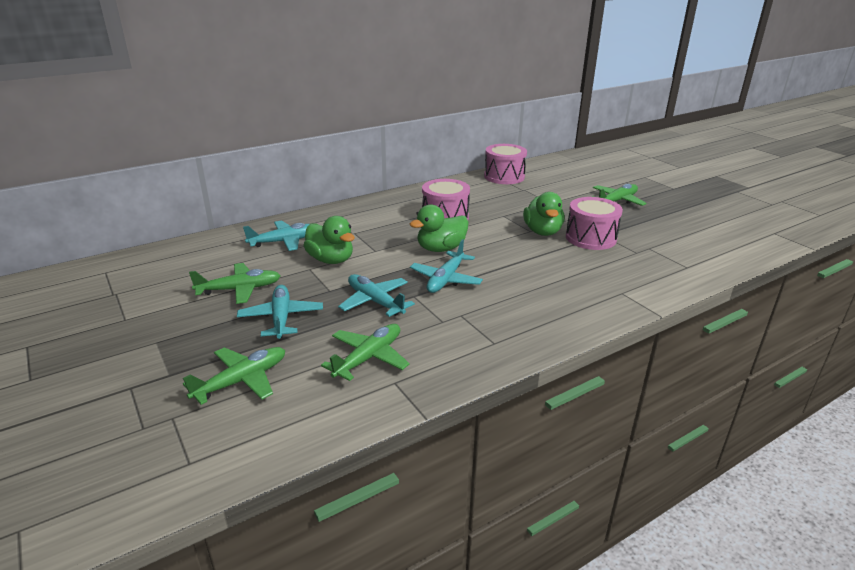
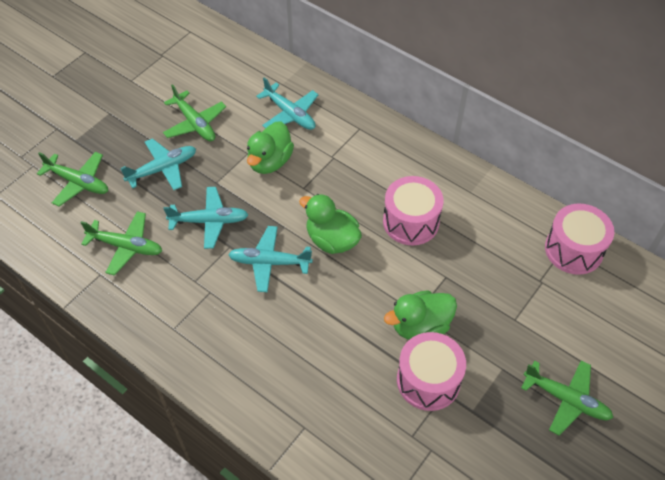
camera: 70 degrees right, 25 degrees up
(375, 301) = (209, 221): turquoise plane -> turquoise plane turned 60 degrees clockwise

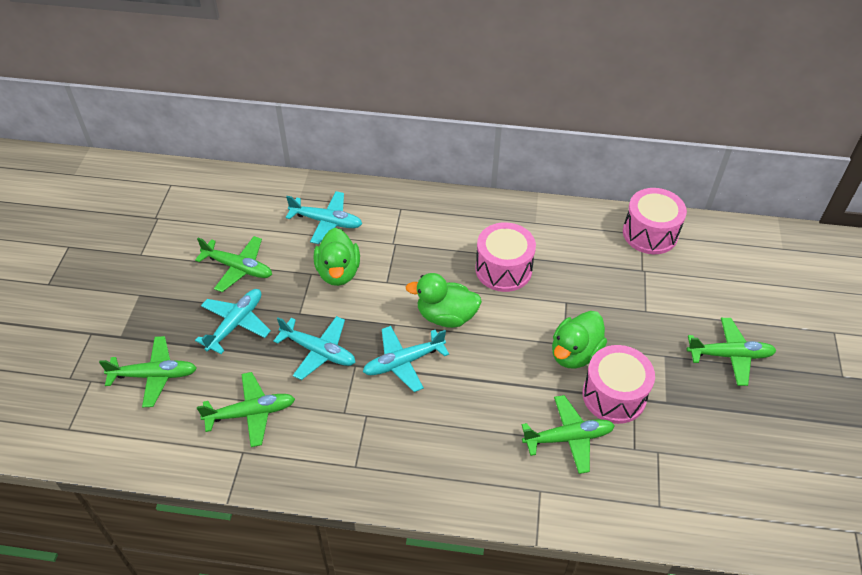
camera: 30 degrees left, 5 degrees down
(209, 221) = (319, 351): turquoise plane -> turquoise plane turned 60 degrees clockwise
(361, 396) = (568, 438): none -> green plane

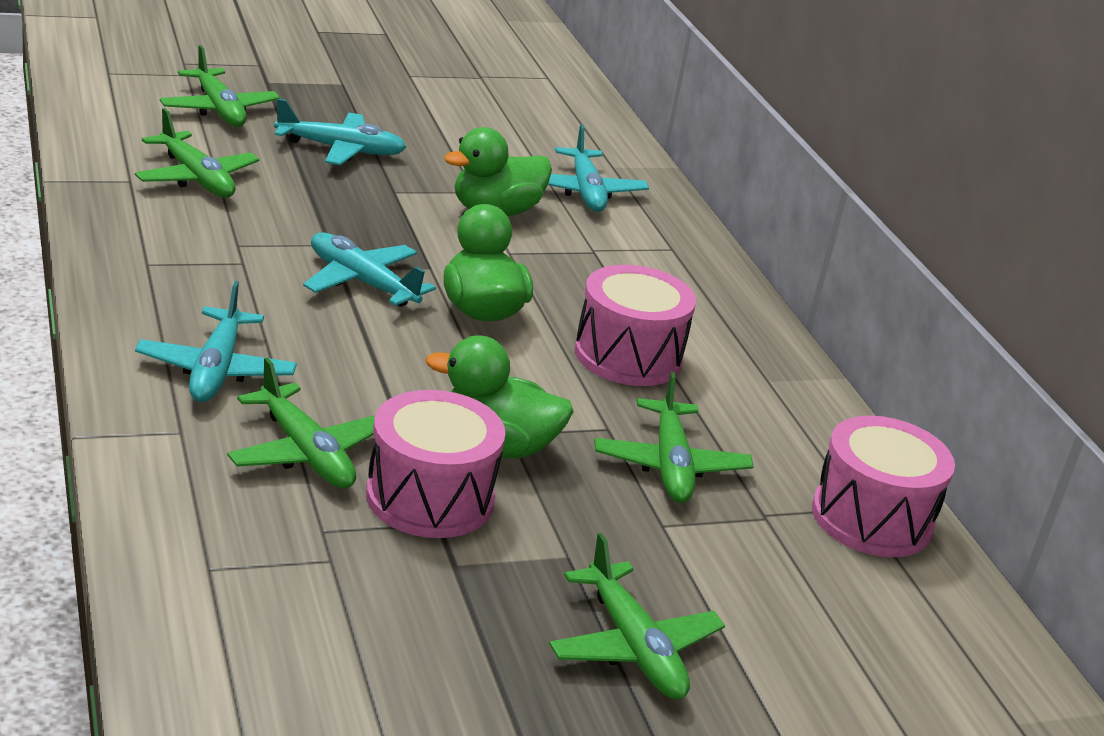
camera: 60 degrees right, 20 degrees down
(238, 268) = (440, 139): green plane -> green plane (670, 465)
(319, 351) = (335, 213): turquoise plane -> turquoise plane (216, 370)

